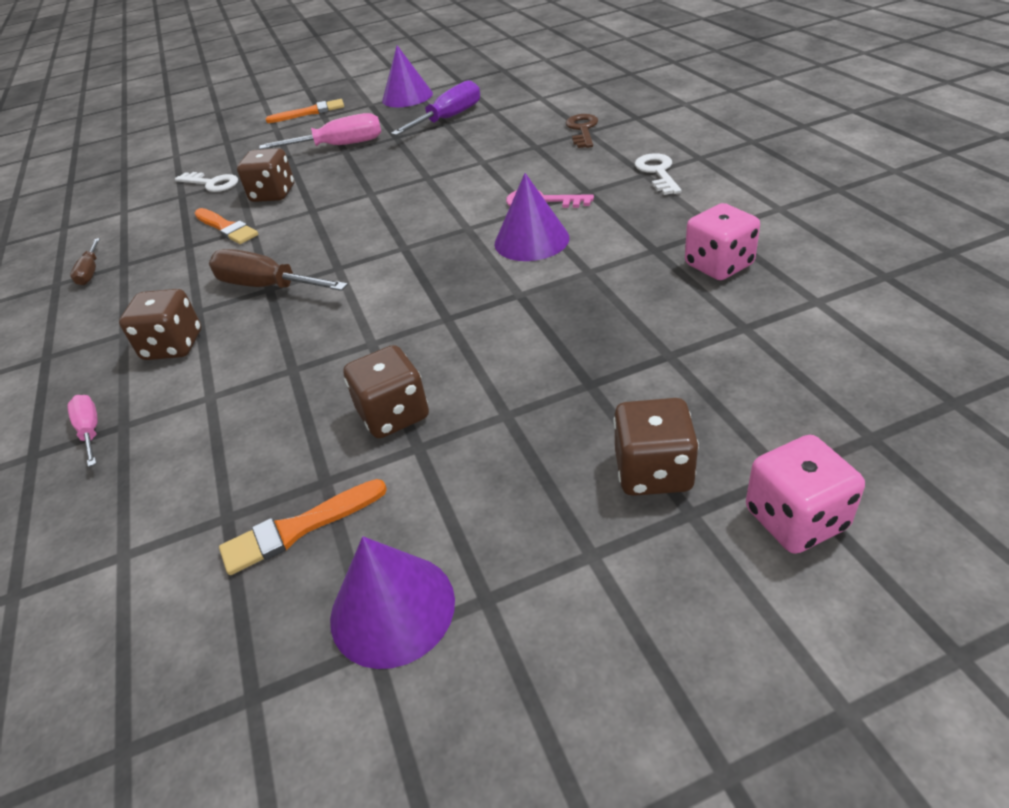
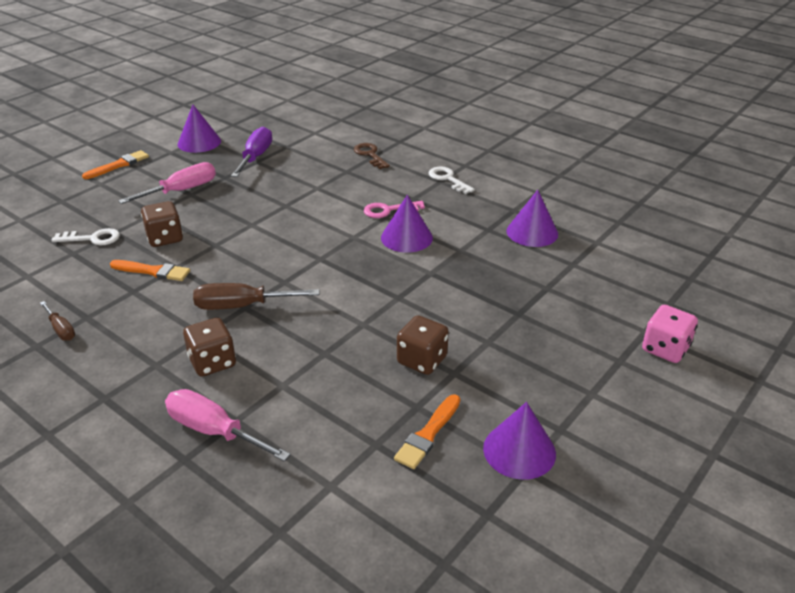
camera: 35 degrees left, 5 degrees down
(90, 431) = (214, 431): pink screwdriver -> pink screwdriver, size x1.78
(653, 472) = (588, 347): brown dice -> none
(718, 265) = (532, 232): pink dice -> purple cone

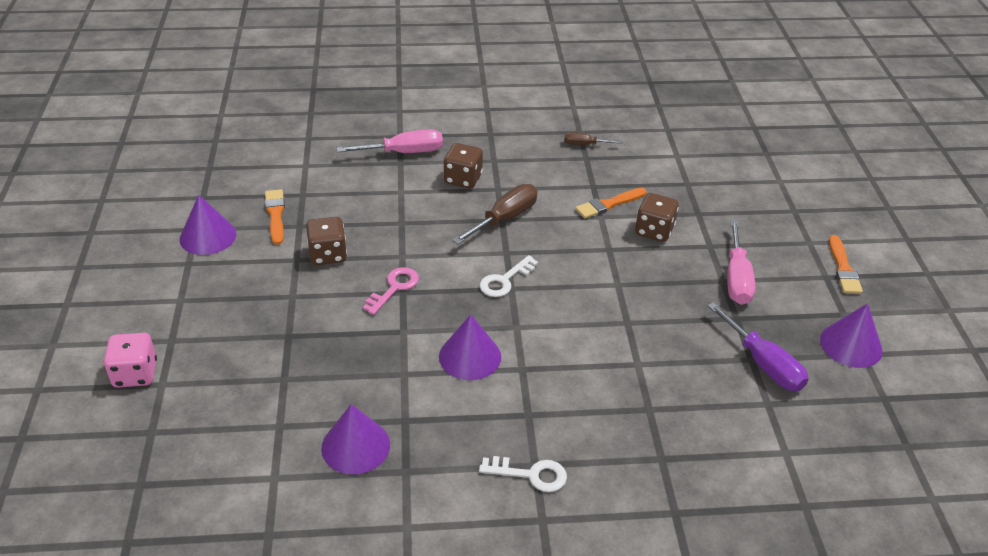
camera: 135 degrees right, 5 degrees up
(92, 238) = (700, 199): white key -> white key (505, 280)
(370, 155) = (667, 456): brown key -> none
(388, 210) = (529, 380): pink key -> pink key (394, 288)

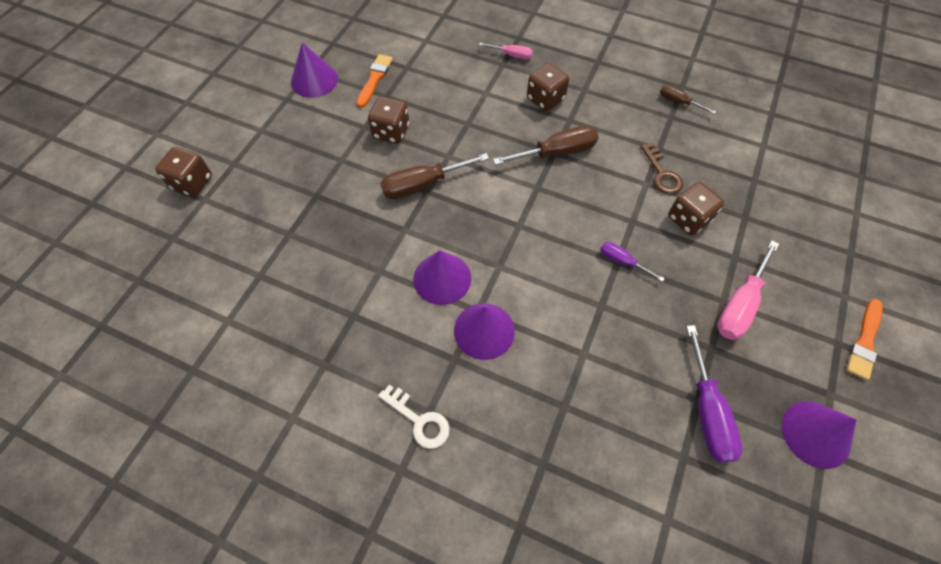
camera: 30 degrees right, 20 degrees up
(135, 374) = (192, 182): pink dice -> brown dice
(355, 446) = (301, 322): purple cone -> purple cone (484, 330)
(394, 288) = (423, 185): pink key -> brown screwdriver
(404, 152) = (512, 55): pink screwdriver -> pink screwdriver, size x0.56
(505, 280) = (518, 215): white key -> none
(608, 204) = (662, 174): orange brush -> brown key
(621, 282) = (622, 261): none -> purple screwdriver

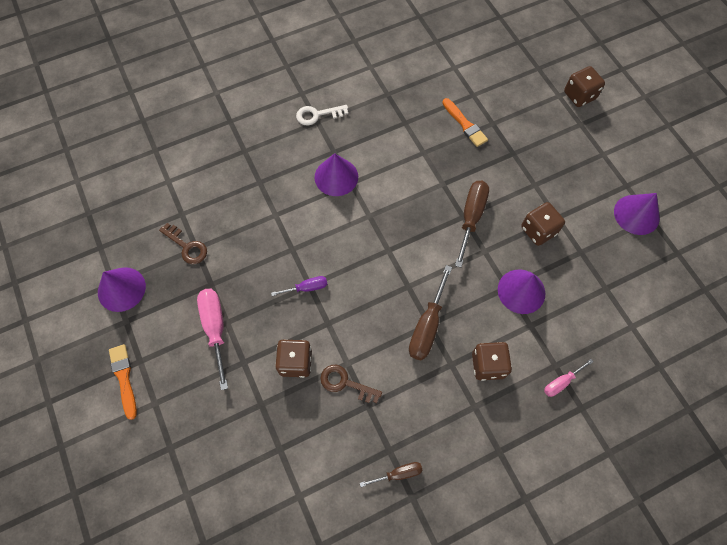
camera: 130 degrees right, 5 degrees up
(375, 79) = (607, 256): orange brush -> orange brush (465, 124)
(442, 278) = (389, 180): purple cone -> purple cone (521, 291)
(707, 411) = (187, 246): purple screwdriver -> brown key

